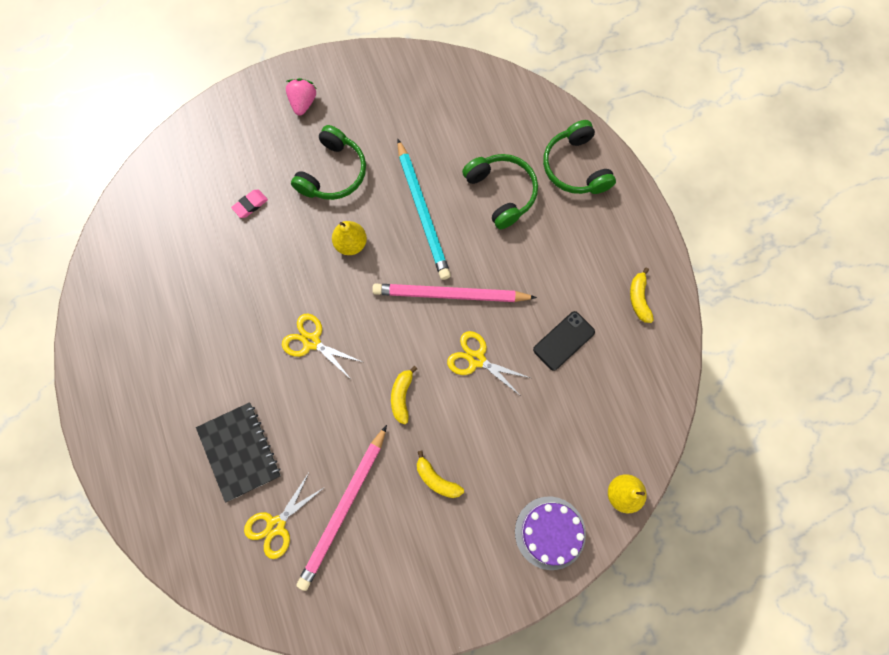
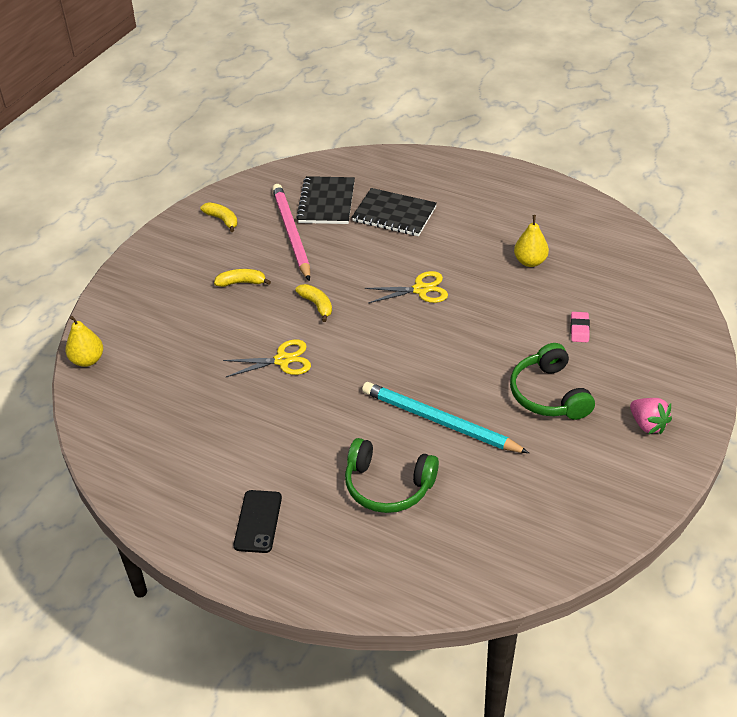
camera: 140 degrees right, 30 degrees down
(276, 525) = (326, 202): yellow scissors -> black notebook
(351, 243) = (469, 360): yellow pear -> yellow pear (530, 261)
(450, 295) = (349, 384): pink pencil -> none
(550, 532) = (129, 308): purple cake -> none
(564, 341) = (220, 418): black phone -> black phone (258, 521)
(575, 167) = (340, 561): green headphones -> none
(639, 299) = (177, 493): yellow banana -> yellow banana (222, 220)

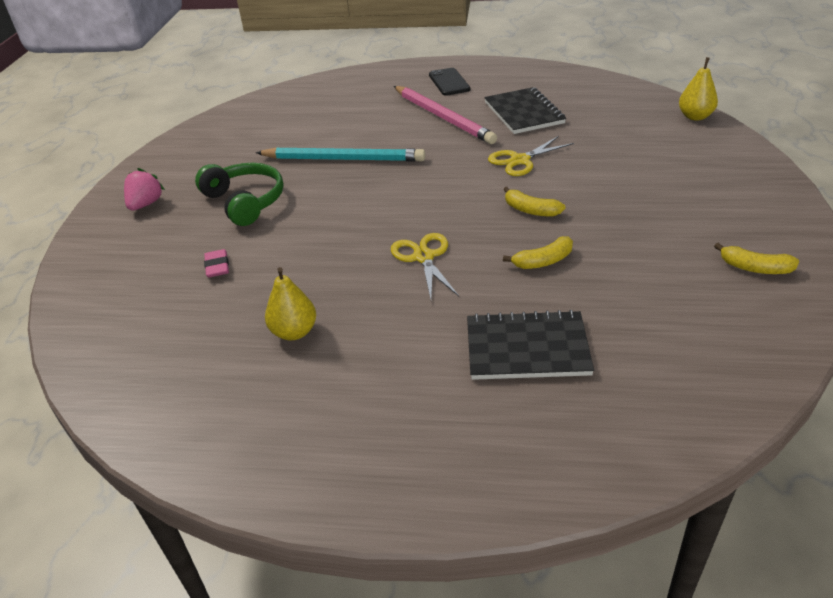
camera: 160 degrees right, 5 degrees down
(241, 283) = (637, 208): yellow banana -> yellow banana (543, 261)
(291, 233) = (644, 277): pink pencil -> pink pencil (443, 117)
(326, 202) = (644, 337): black notebook -> black notebook (523, 113)
(388, 486) = (366, 117): green headphones -> none
(420, 290) = (424, 257): yellow scissors -> yellow scissors turned 105 degrees clockwise
(647, 424) = (146, 204): pink strawberry -> pink strawberry turned 75 degrees clockwise

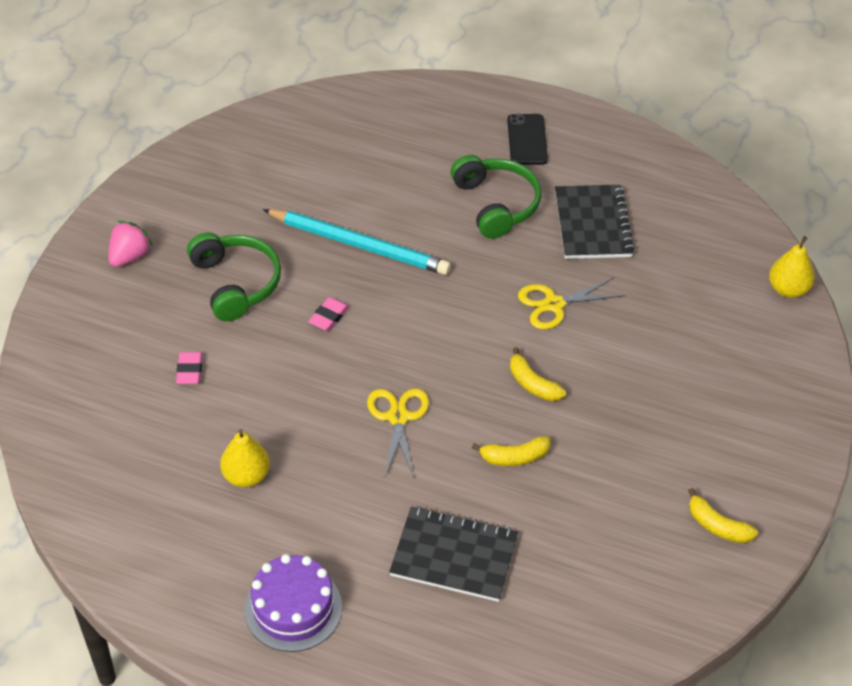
camera: 10 degrees right, 10 degrees up
(334, 205) = (329, 316): none -> pink eraser
(380, 434) = (293, 608): none -> purple cake
(443, 117) = (496, 204): pink pencil -> green headphones

